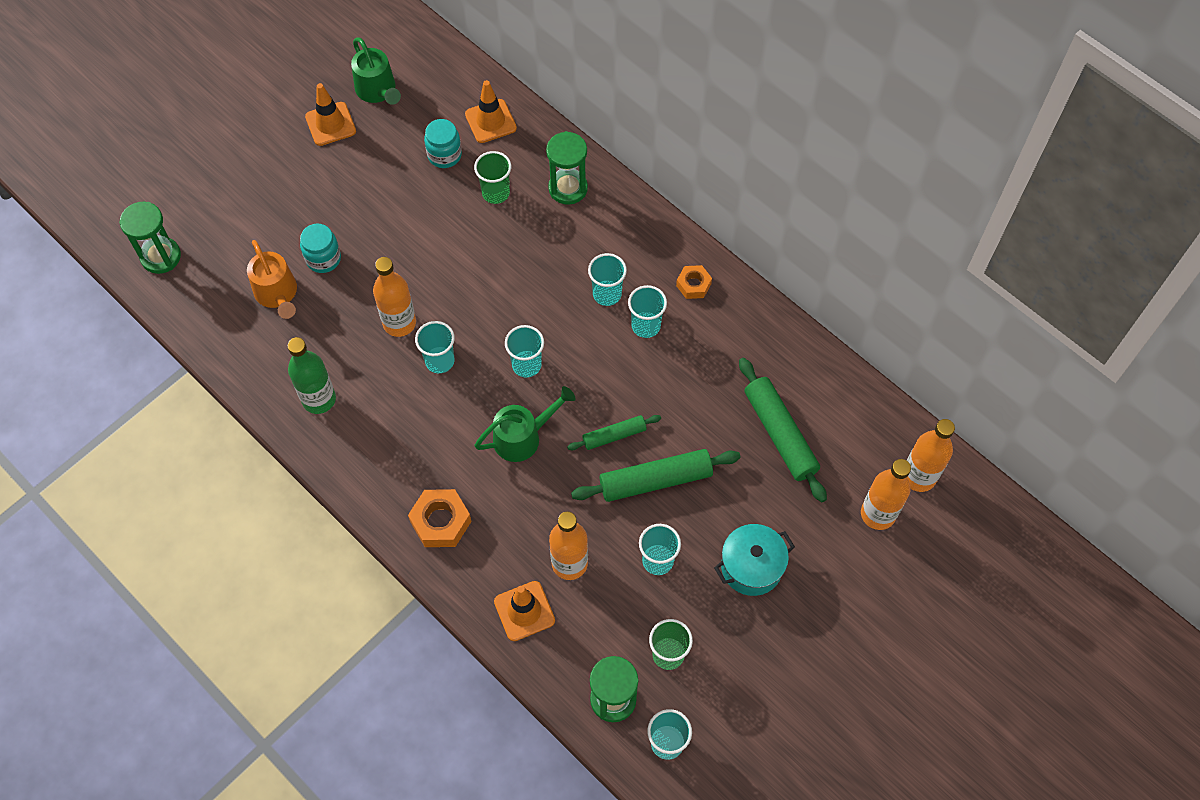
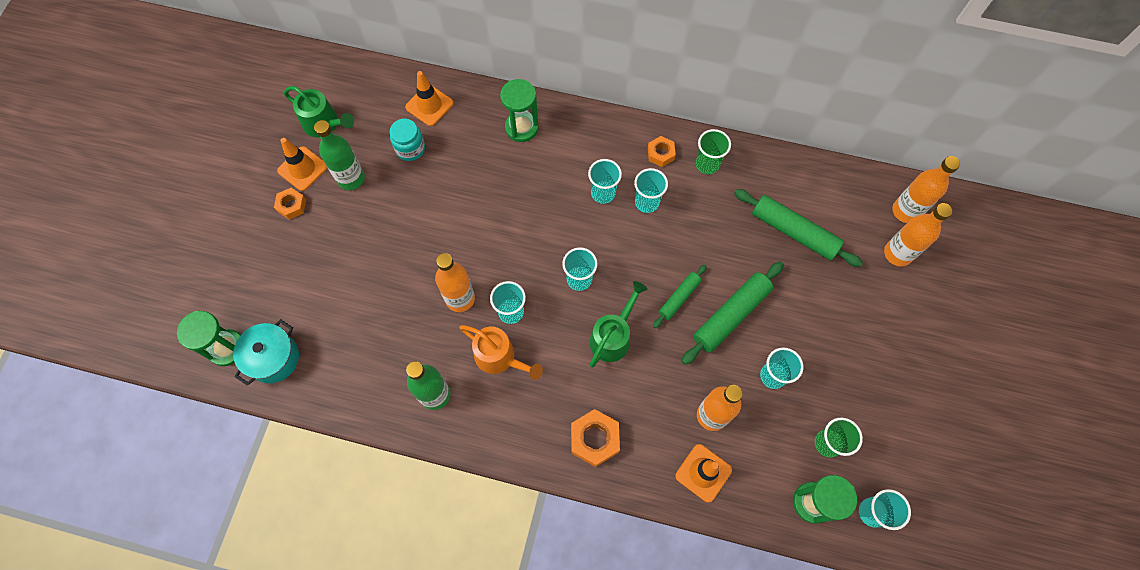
camera: 30 degrees left, 5 degrees up
(278, 294) = (346, 327): orange watering can -> orange watering can (500, 357)
(299, 154) = (292, 205): none -> orange nut
(323, 259) = (366, 279): turquoise jar -> none
(369, 156) = (351, 178): none -> green bottle
(495, 193) = (469, 158): green cup -> green cup (707, 164)
(751, 567) = (840, 342): turquoise pot -> turquoise pot (273, 358)

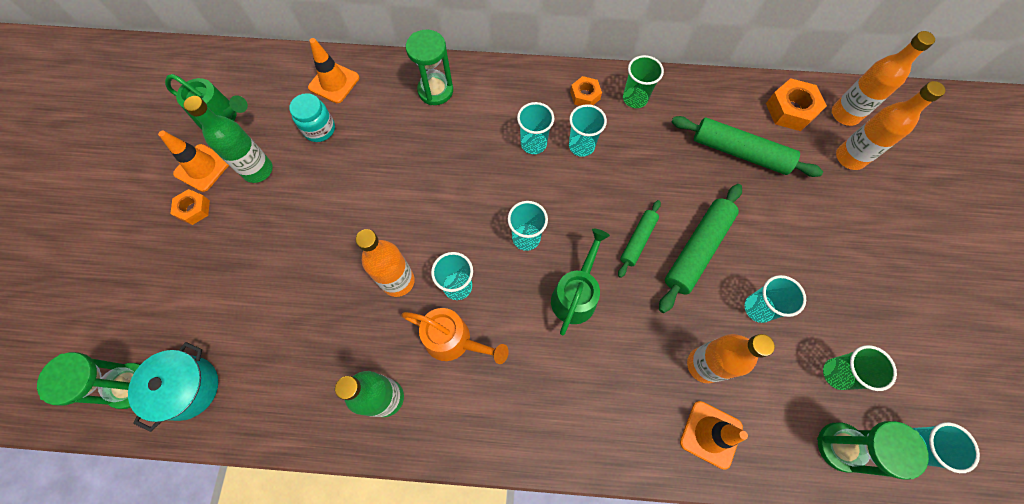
camera: 10 degrees left, 0 degrees up
(594, 439) = (579, 417): orange nut -> orange nut (790, 110)

